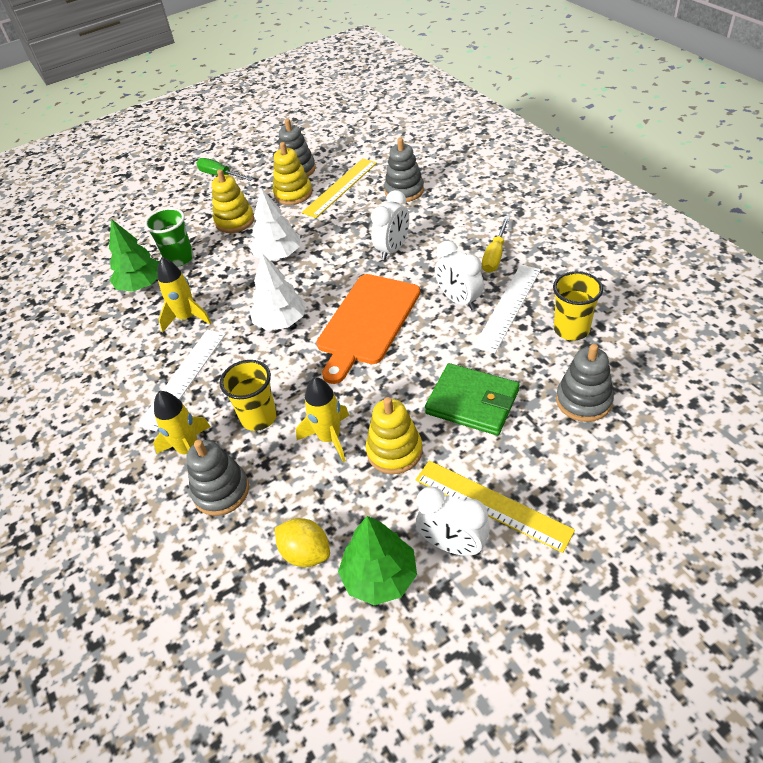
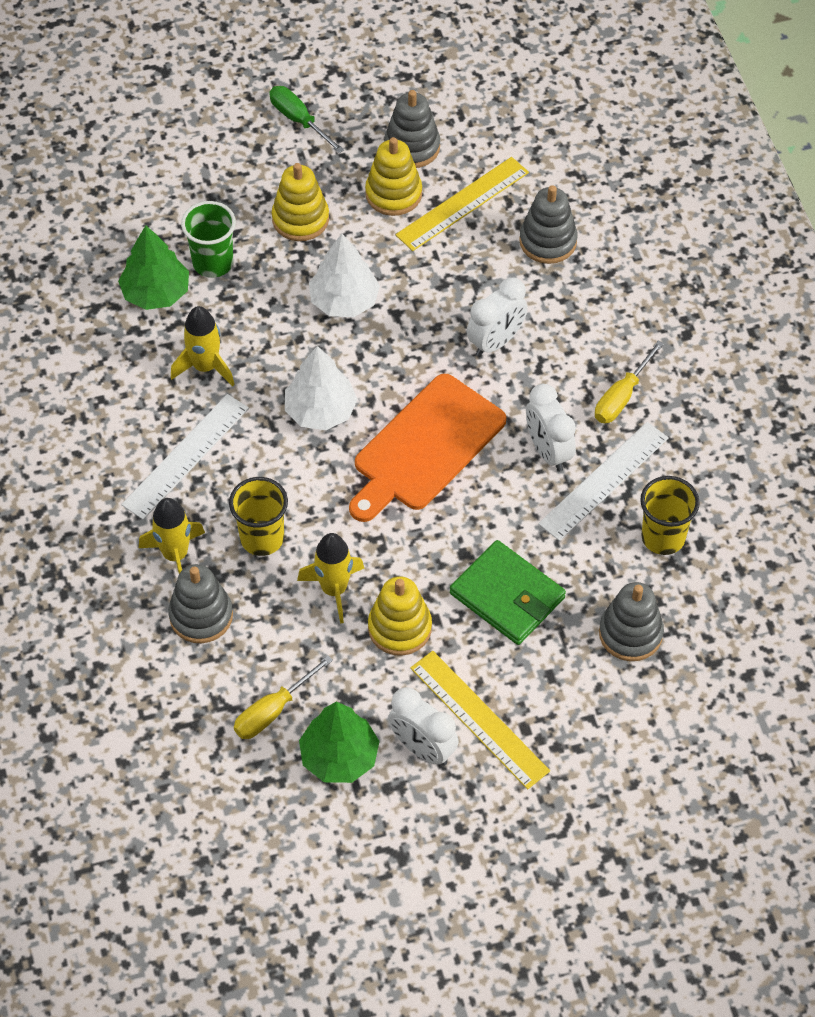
camera: 10 degrees right, 10 degrees up
(306, 553) = (273, 711): yellow lemon -> yellow screwdriver

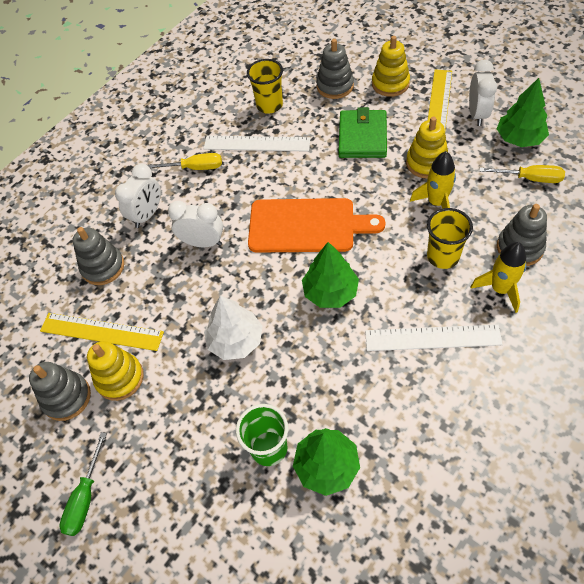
camera: 120 degrees left, 0 degrees up
(205, 367) = (358, 381): yellow rocket -> none
(300, 219) = (184, 420): yellow stacking toy -> yellow stacking toy (390, 84)
(320, 411) = (330, 292): white tree -> green tree
(548, 451) = (259, 174): white clock -> white clock (147, 215)

